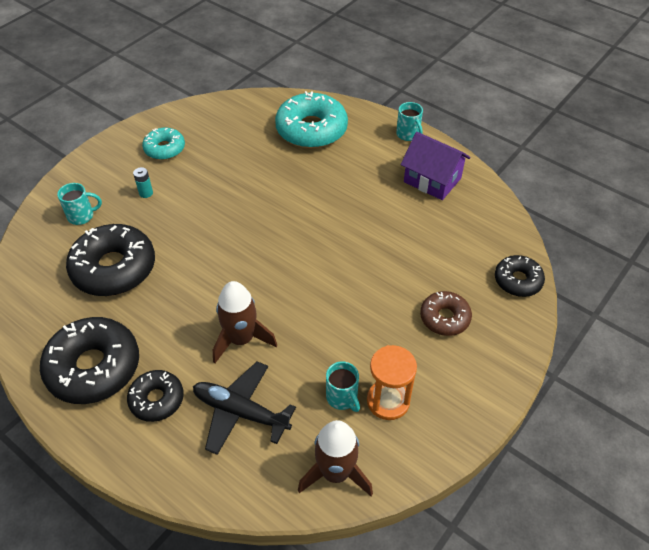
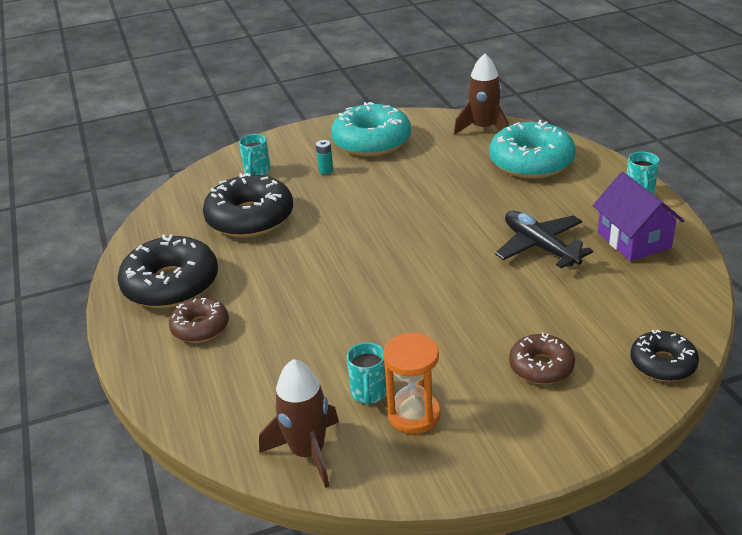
camera: 35 degrees right, 15 degrees down
(82, 216) = (257, 172): turquoise mug -> turquoise mug turned 75 degrees clockwise
(157, 399) = (200, 327): black donut -> brown donut
(164, 149) = (371, 141): turquoise donut -> turquoise donut, size x1.77
(240, 412) = (263, 365): black plane -> black plane (540, 247)
(241, 339) = (313, 309): brown rocket -> brown rocket (483, 128)

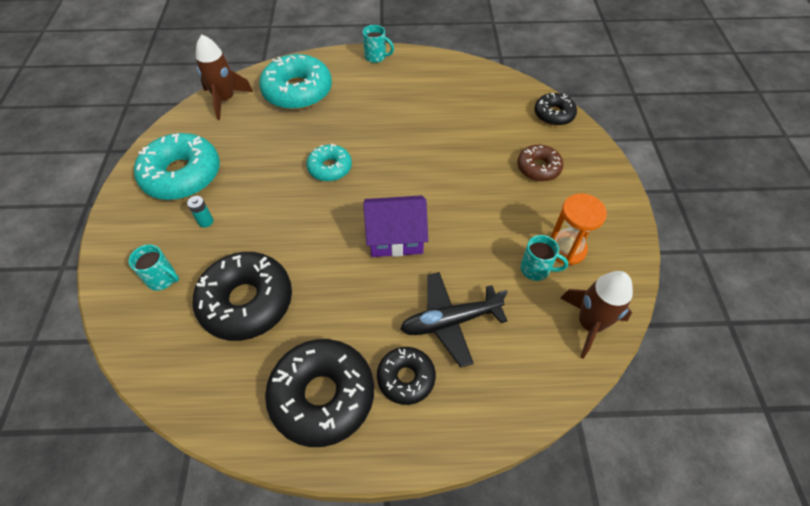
camera: 75 degrees left, 20 degrees up
(200, 327) = (406, 378): brown donut -> black donut
(433, 214) = (330, 168): none -> turquoise donut
(540, 247) = (410, 124): black plane -> black plane (450, 321)
(634, 240) = (428, 79): purple house -> purple house (395, 237)

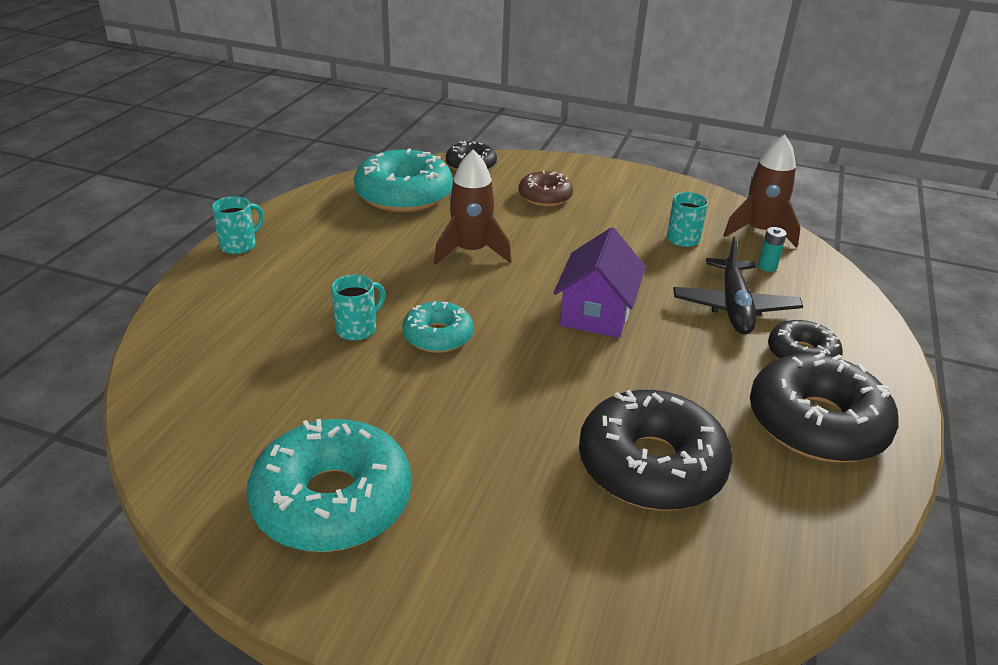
camera: 70 degrees left, 20 degrees down
(162, 279) = (567, 560): turquoise mug -> turquoise mug (357, 329)
(205, 221) = (466, 486): turquoise battery -> turquoise battery (767, 266)
(225, 100) = (177, 414): brown rocket -> brown rocket (471, 251)
(297, 91) = (240, 330): turquoise donut -> turquoise donut (404, 195)
(566, 249) = (664, 215): orange hourglass -> none

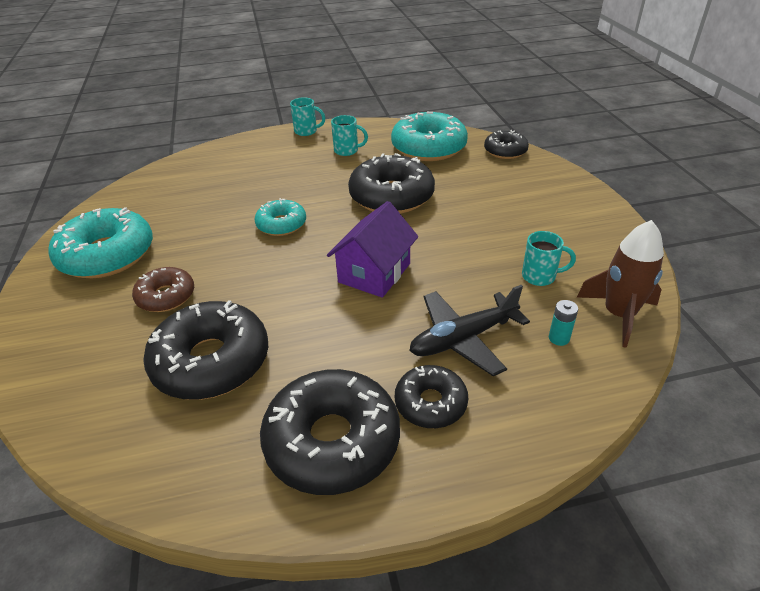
camera: 60 degrees right, 5 degrees up
(357, 329) = (263, 197): turquoise mug -> turquoise mug (347, 151)
(471, 251) = (391, 196): brown rocket -> black donut
(545, 197) = (507, 193): brown donut -> brown donut (166, 296)
(596, 313) = (374, 273): purple house -> purple house turned 45 degrees counterclockwise

